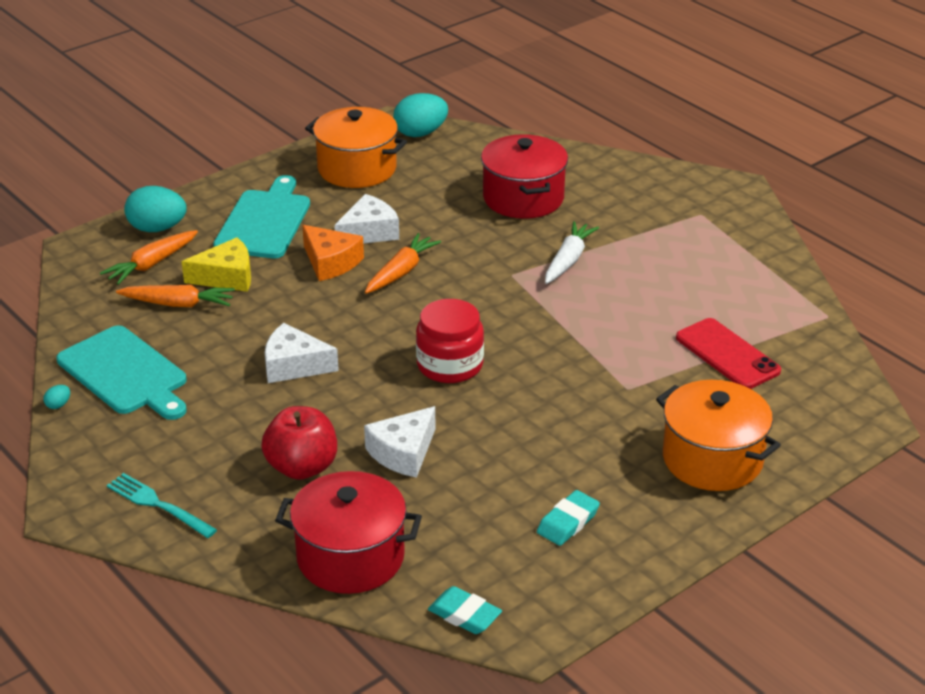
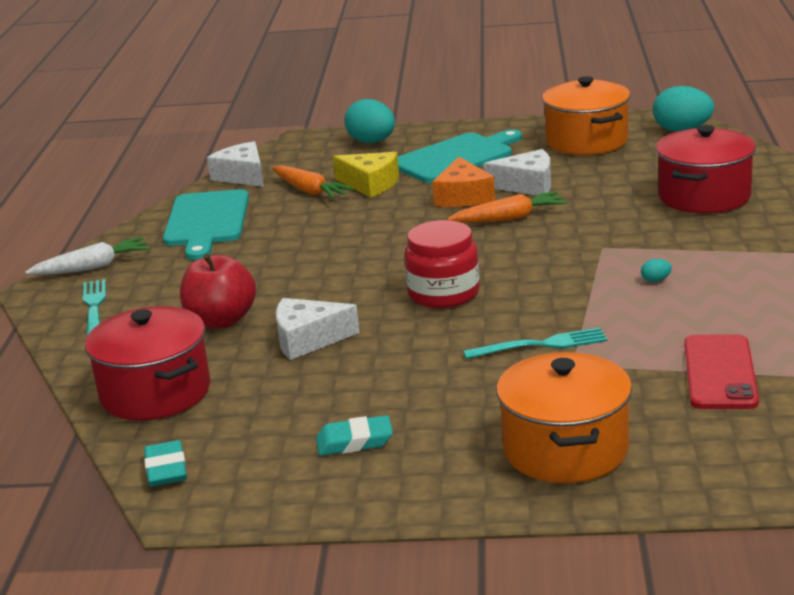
camera: 45 degrees right, 10 degrees down
(58, 405) = (136, 226): turquoise egg -> turquoise egg (655, 280)
(151, 264) = (332, 162): orange carrot -> none
(294, 365) = (325, 254): white cheese -> white cheese (242, 176)
(568, 260) = (674, 252): white carrot -> white carrot (92, 267)
(584, 381) = (541, 345): none -> turquoise fork

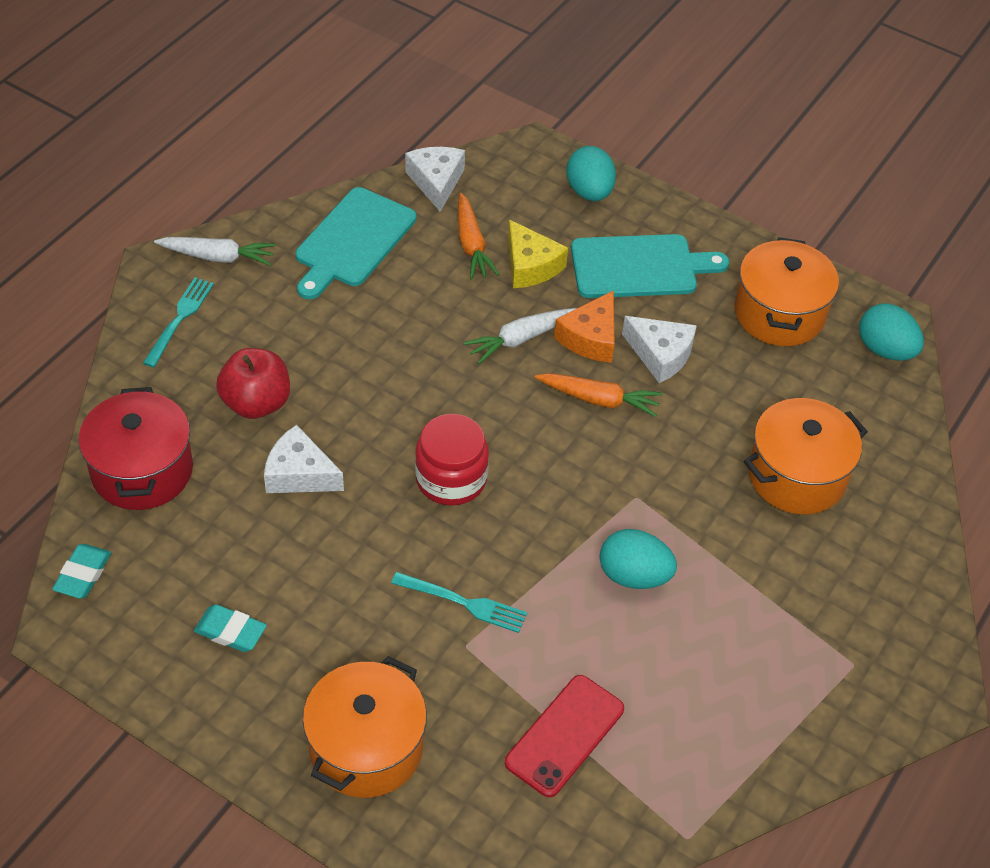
camera: 25 degrees right, 25 degrees up
(408, 215) = (520, 339): none -> white carrot
(655, 280) = (634, 576): turquoise egg -> turquoise egg, size x2.44
(704, 196) = (797, 476): red pot -> orange pot

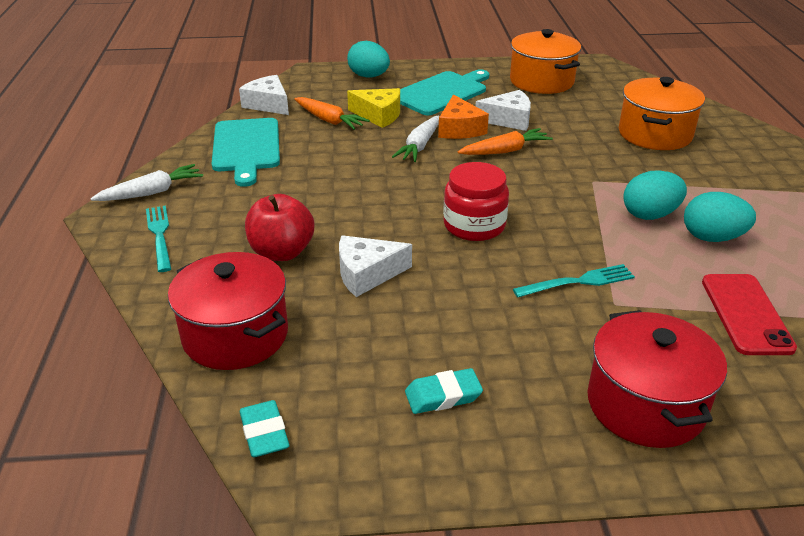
camera: 35 degrees left, 15 degrees down
(366, 747) = (645, 404): orange pot -> red pot
(885, 350) = (612, 74): turquoise egg -> turquoise egg (712, 238)

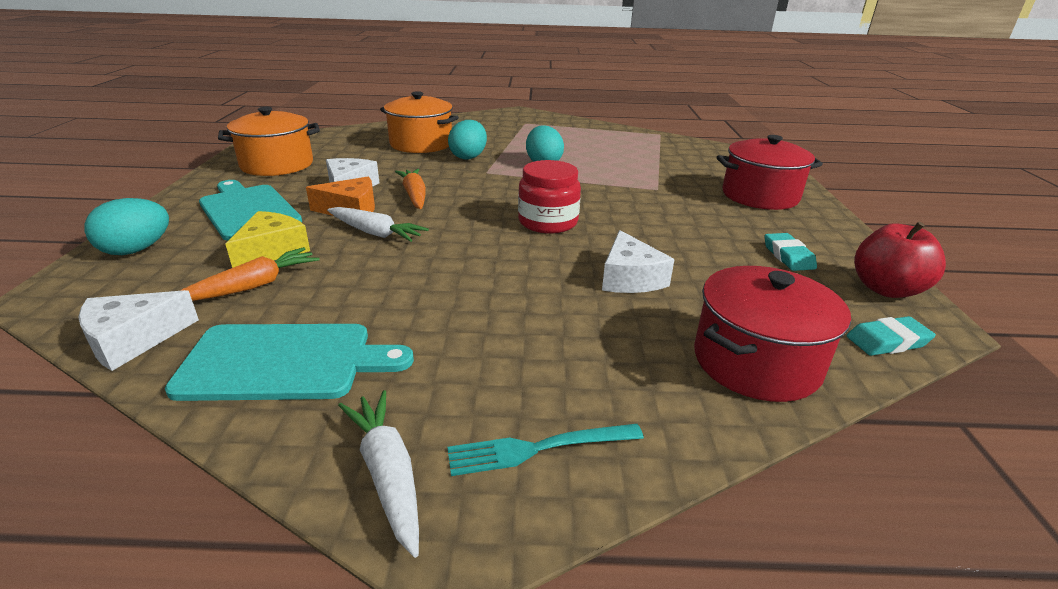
camera: 85 degrees left, 5 degrees down
(282, 252) = (589, 329): red apple -> red apple (886, 289)
(578, 282) = (632, 195): turquoise fork -> none
(712, 238) = (575, 153): turquoise egg -> turquoise egg (468, 157)
(746, 314) = (660, 159): red phone -> none

